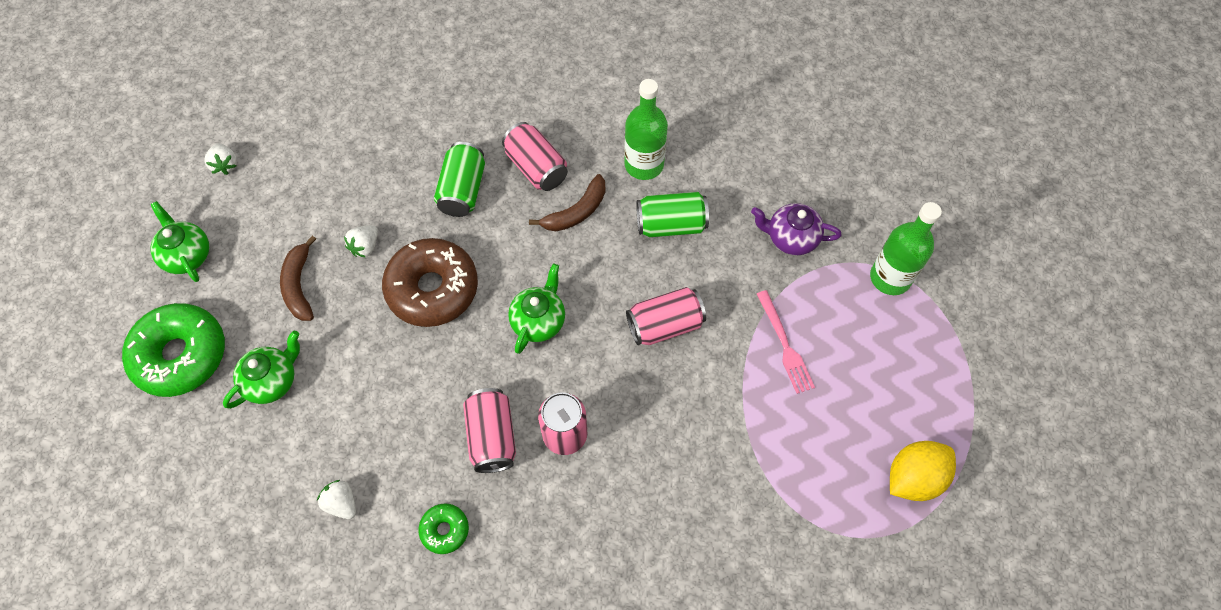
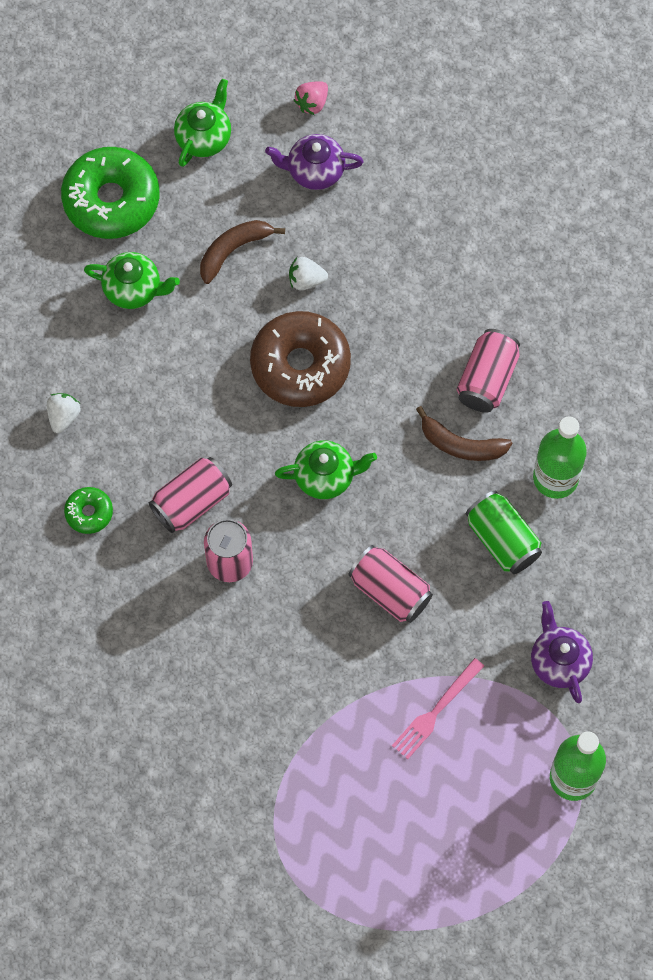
camera: 60 degrees right, 5 degrees up
(225, 165) = (312, 103): white strawberry -> pink strawberry
(281, 193) = (314, 171): none -> purple teapot
(463, 190) = (419, 328): green can -> none
(913, 477) = (370, 889): yellow lemon -> none

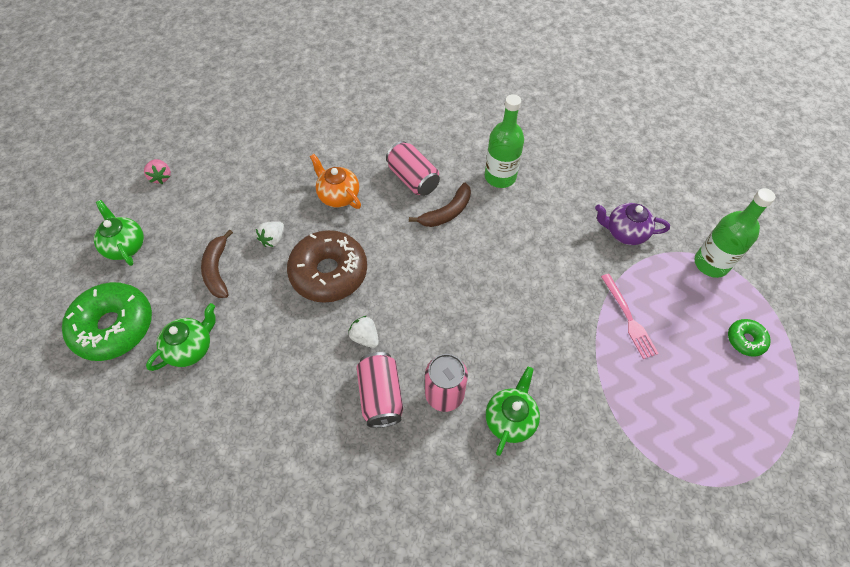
camera: 60 degrees left, 10 degrees down
(63, 416) = (248, 455): white strawberry -> white strawberry (365, 337)
(89, 513) = (340, 479): green donut -> green donut (745, 340)
(314, 171) = (205, 198): purple teapot -> none
(325, 477) = (418, 298): green teapot -> green teapot (510, 419)
(390, 591) = (525, 302): pink can -> none
(408, 311) = (338, 196): none -> orange teapot
(502, 540) = (525, 222): green can -> none

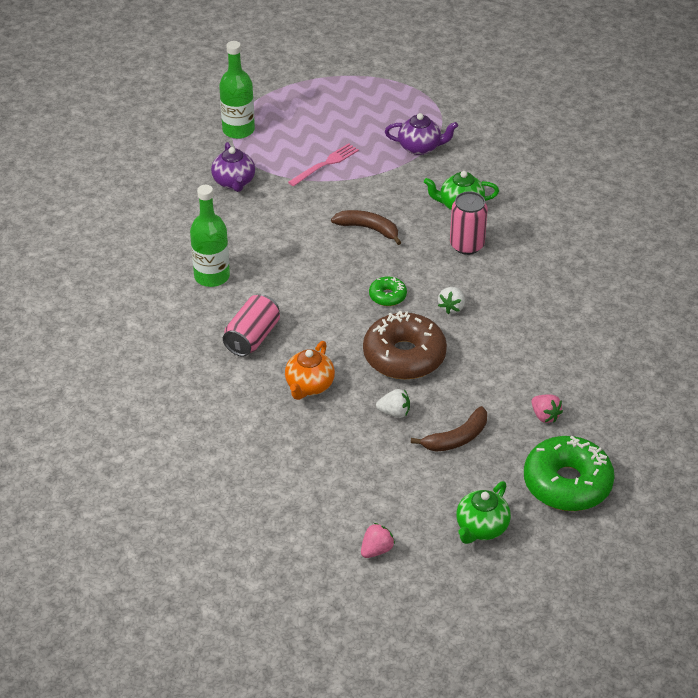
camera: 115 degrees left, 15 degrees down
(191, 348) = (545, 416): green teapot -> pink strawberry
(381, 396) = (495, 280): pink can -> none
(447, 212) = (281, 300): brown banana -> brown banana (368, 229)
(629, 425) = (420, 147): none -> purple teapot
(745, 340) = (304, 104): green donut -> green donut (387, 296)

